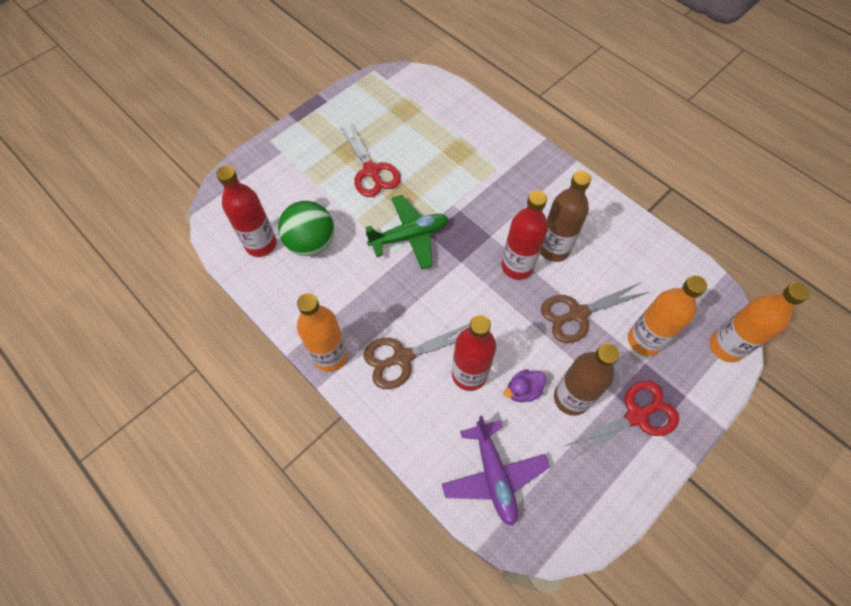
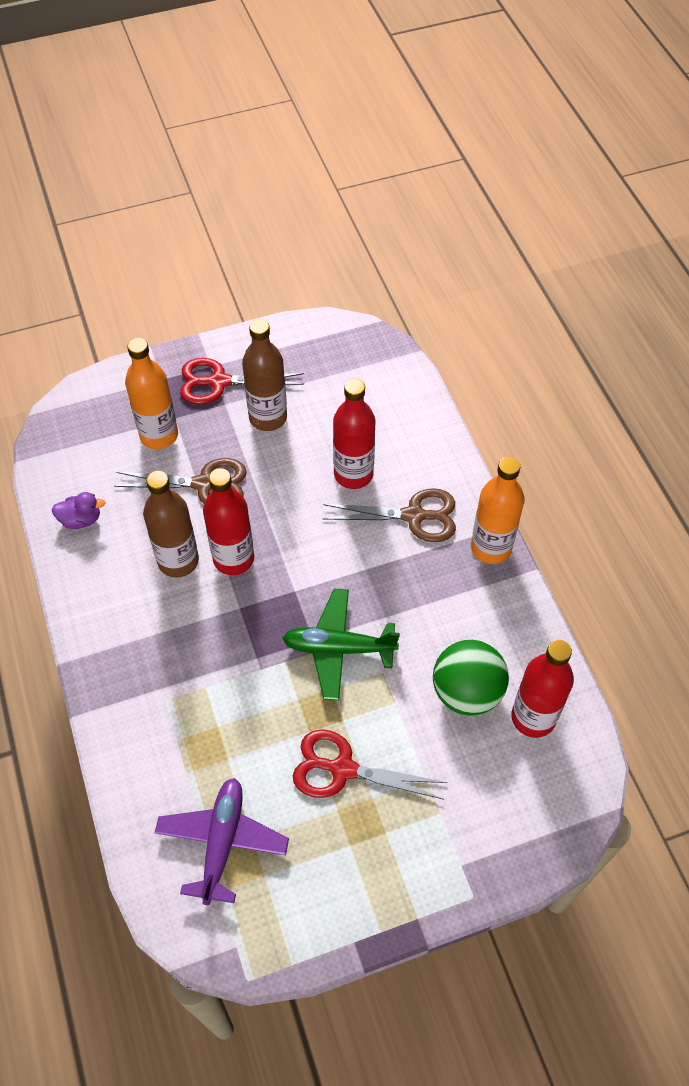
camera: 155 degrees left, 5 degrees down
(371, 171) = (342, 769): red scissors -> red scissors turned 75 degrees counterclockwise
(494, 475) = (378, 390): purple plane -> purple plane (222, 842)
(523, 390) = (309, 441): purple duck -> purple duck (81, 519)
(726, 346) = (86, 400): orange bottle -> none

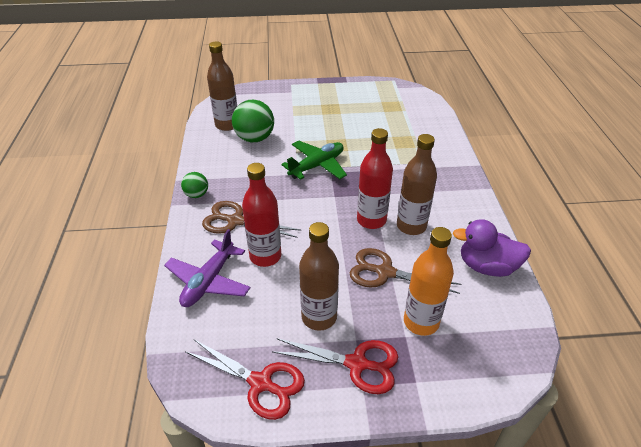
camera: 165 degrees left, 15 degrees down
(81, 519) = (487, 266): purple duck -> purple duck, size x1.73
(222, 842) = (399, 112): purple plane -> purple plane (209, 281)
(338, 648) = (317, 166): green plane -> green plane turned 60 degrees counterclockwise
(342, 769) = (333, 124): red scissors -> red scissors (261, 383)
(491, 548) = (197, 194): orange bottle -> green ball
(533, 717) = (227, 125): red bottle -> brown bottle

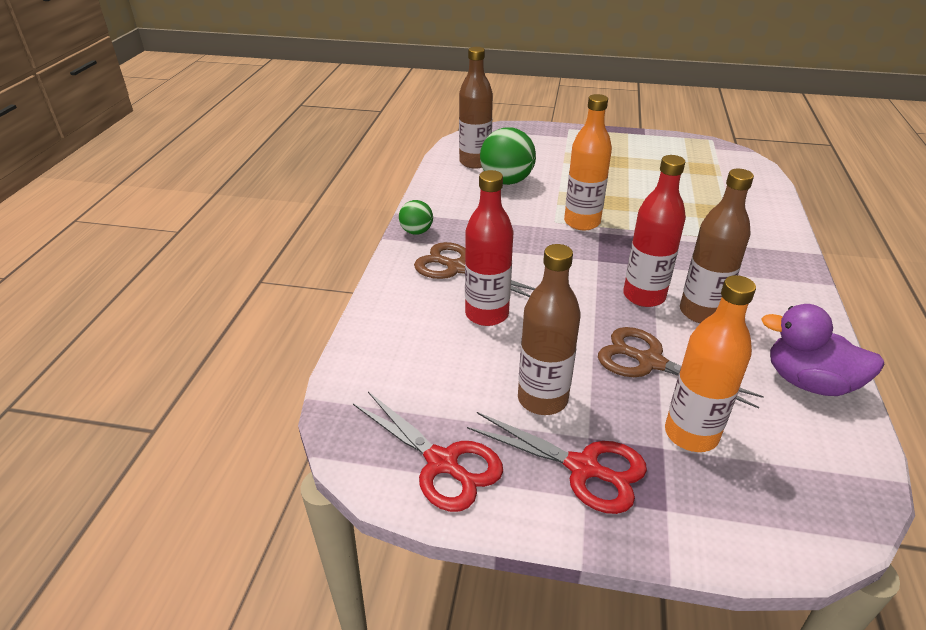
camera: 15 degrees right, 5 degrees down
(209, 281) = (405, 330): purple plane -> none
(317, 166) = (582, 222): green plane -> orange bottle

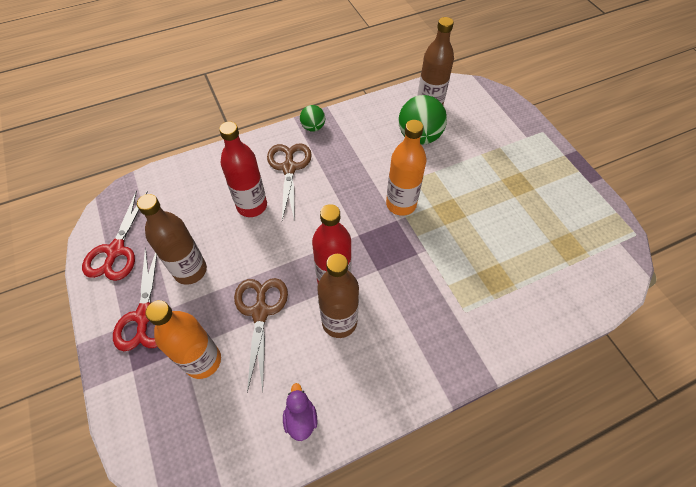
camera: 55 degrees right, 20 degrees up
(808, 382) = (300, 418): purple duck -> purple duck, size x0.58

